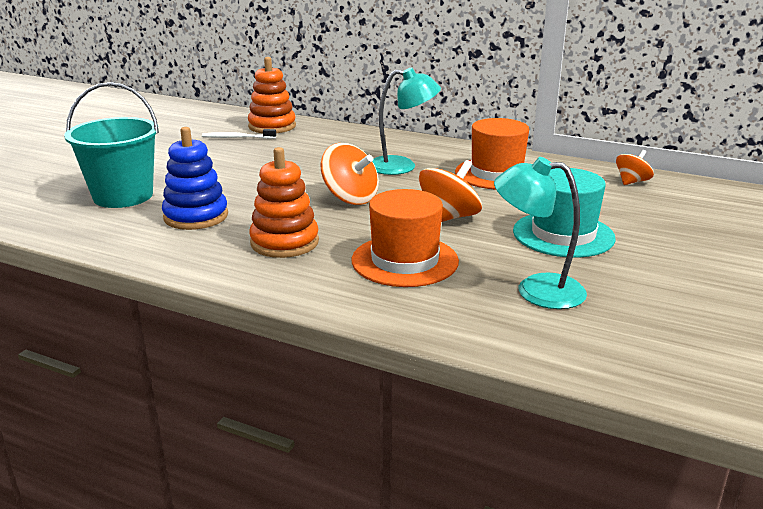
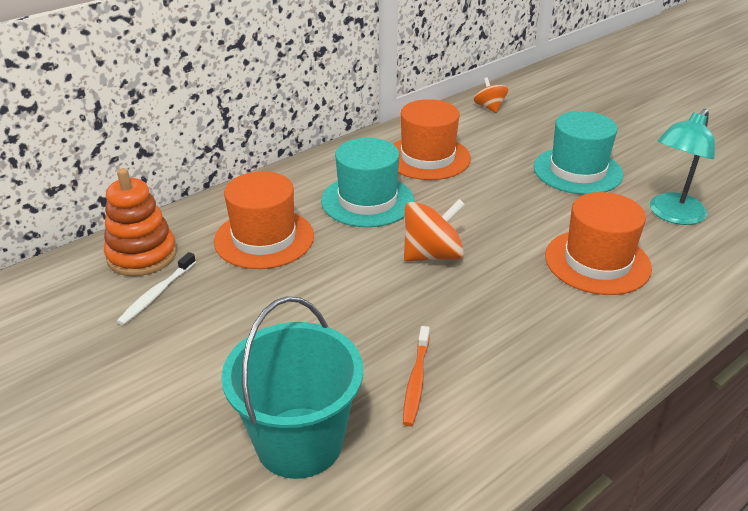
camera: 65 degrees left, 10 degrees up
(196, 216) = (416, 380): blue stacking toy -> orange toothbrush
(284, 242) = (525, 325): orange stacking toy -> none
(320, 148) = (264, 238): none -> orange hat
(402, 166) = (367, 201): turquoise lamp -> turquoise hat
(448, 218) = (515, 212): orange spinning top -> none

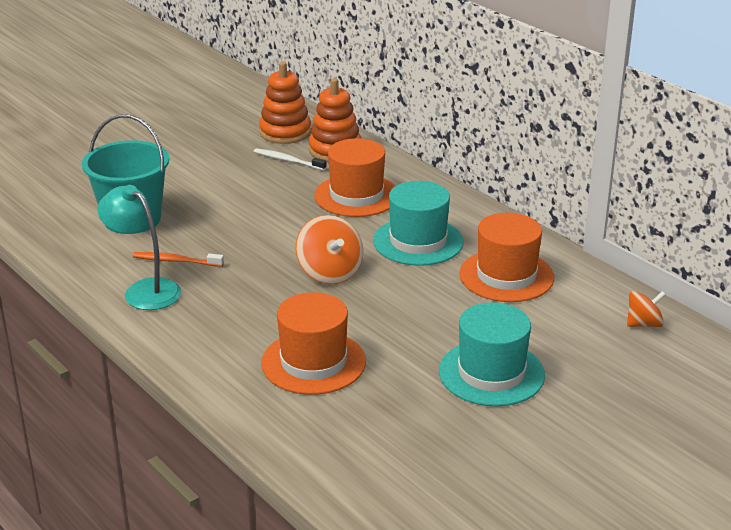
camera: 90 degrees right, 5 degrees down
(69, 299) = (285, 132): none -> orange stacking toy
(672, 215) = (398, 428): turquoise lamp -> turquoise lamp (144, 290)

